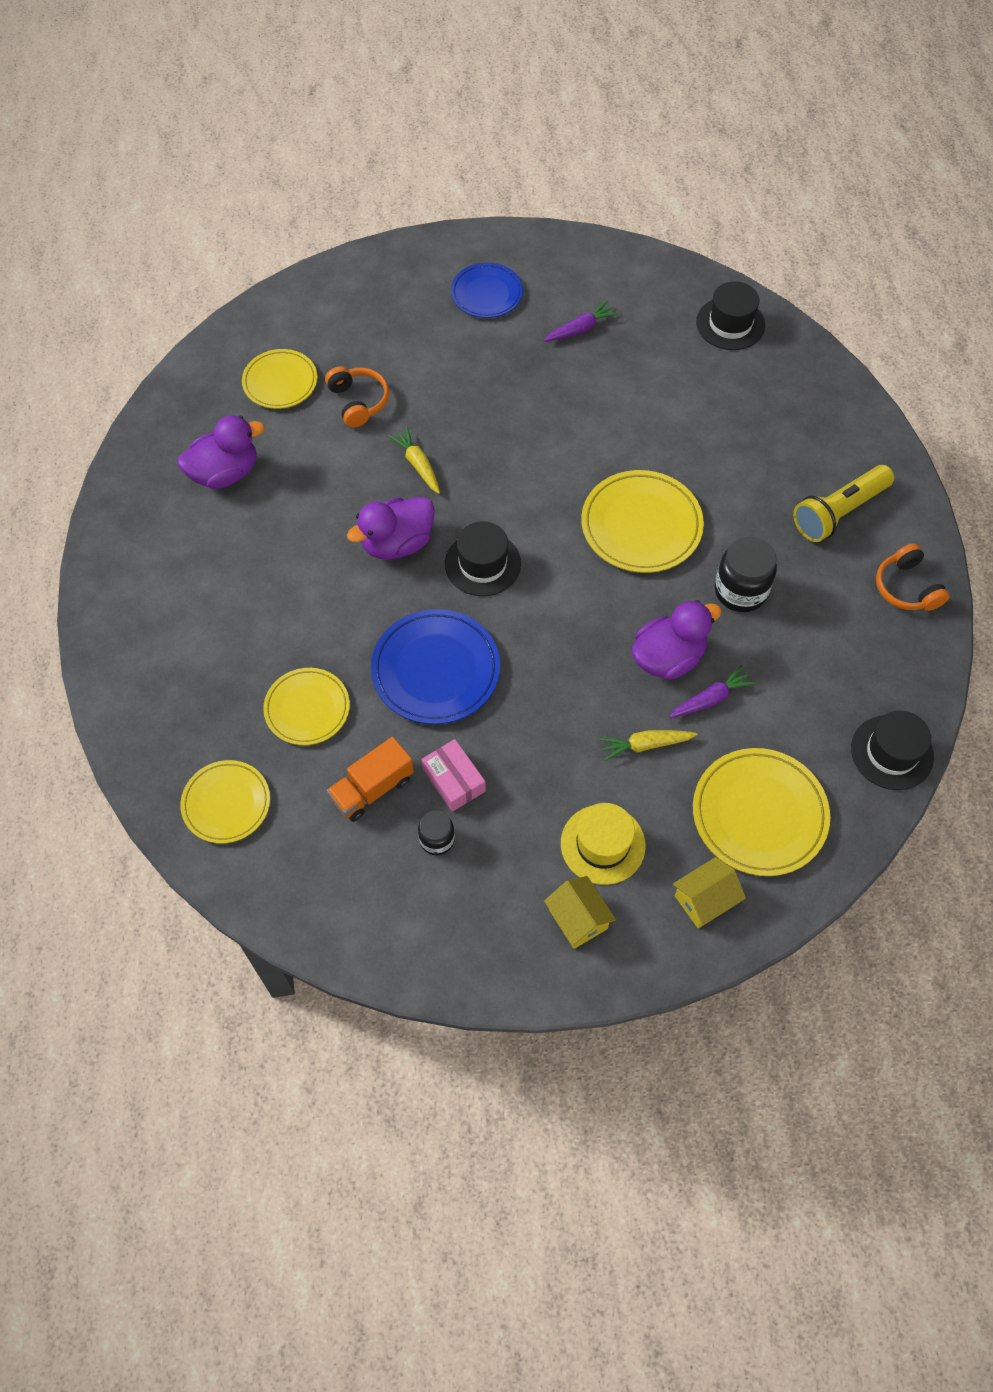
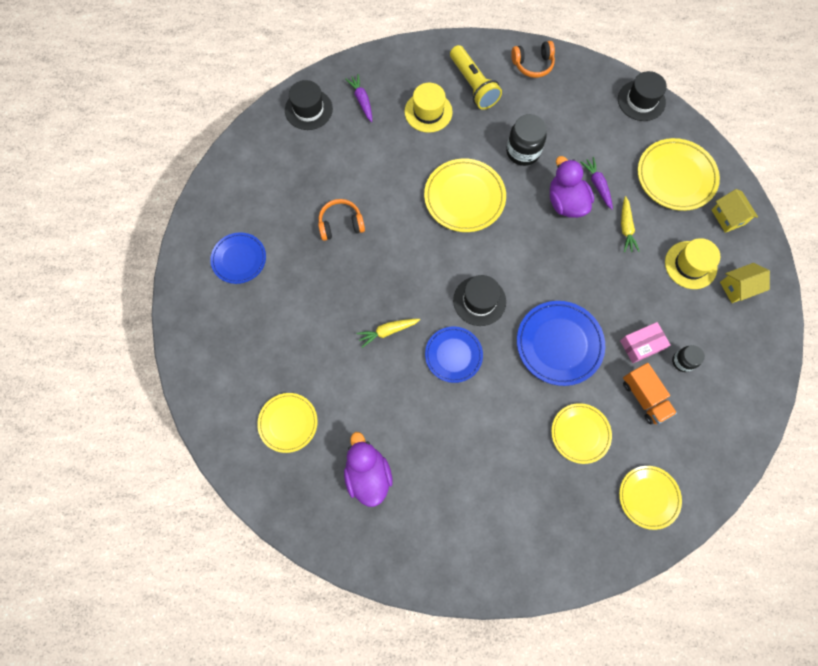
camera: 80 degrees left, 10 degrees up
(358, 402) = (321, 366): orange headphones -> orange headphones (341, 224)
(397, 543) = (453, 355): purple duck -> blue plate
(580, 329) = (289, 202): purple carrot -> purple carrot (362, 100)
(772, 462) = (428, 112): none -> yellow hat

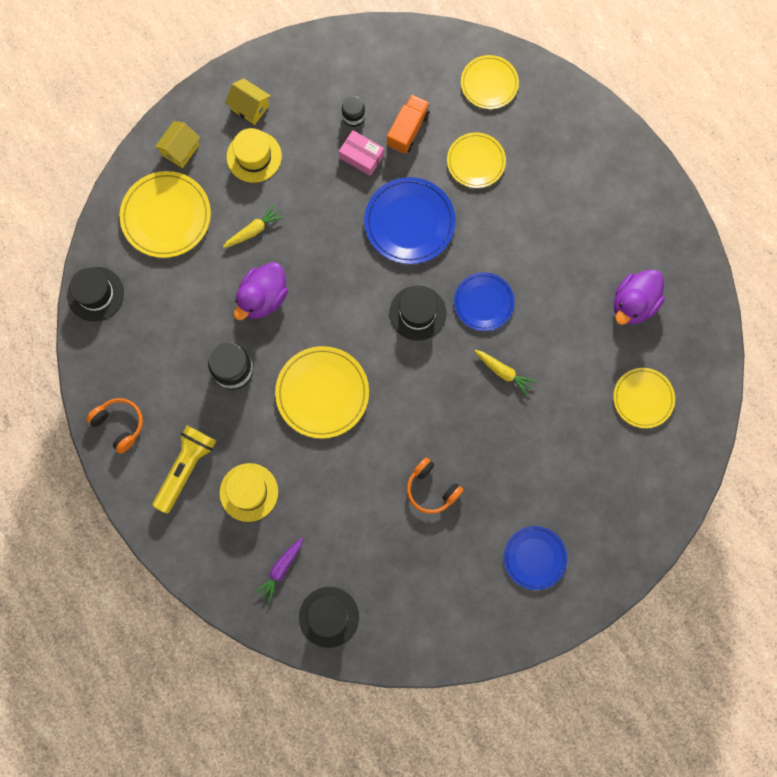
camera: 125 degrees left, 5 degrees up
(597, 185) = (224, 280): purple carrot -> none

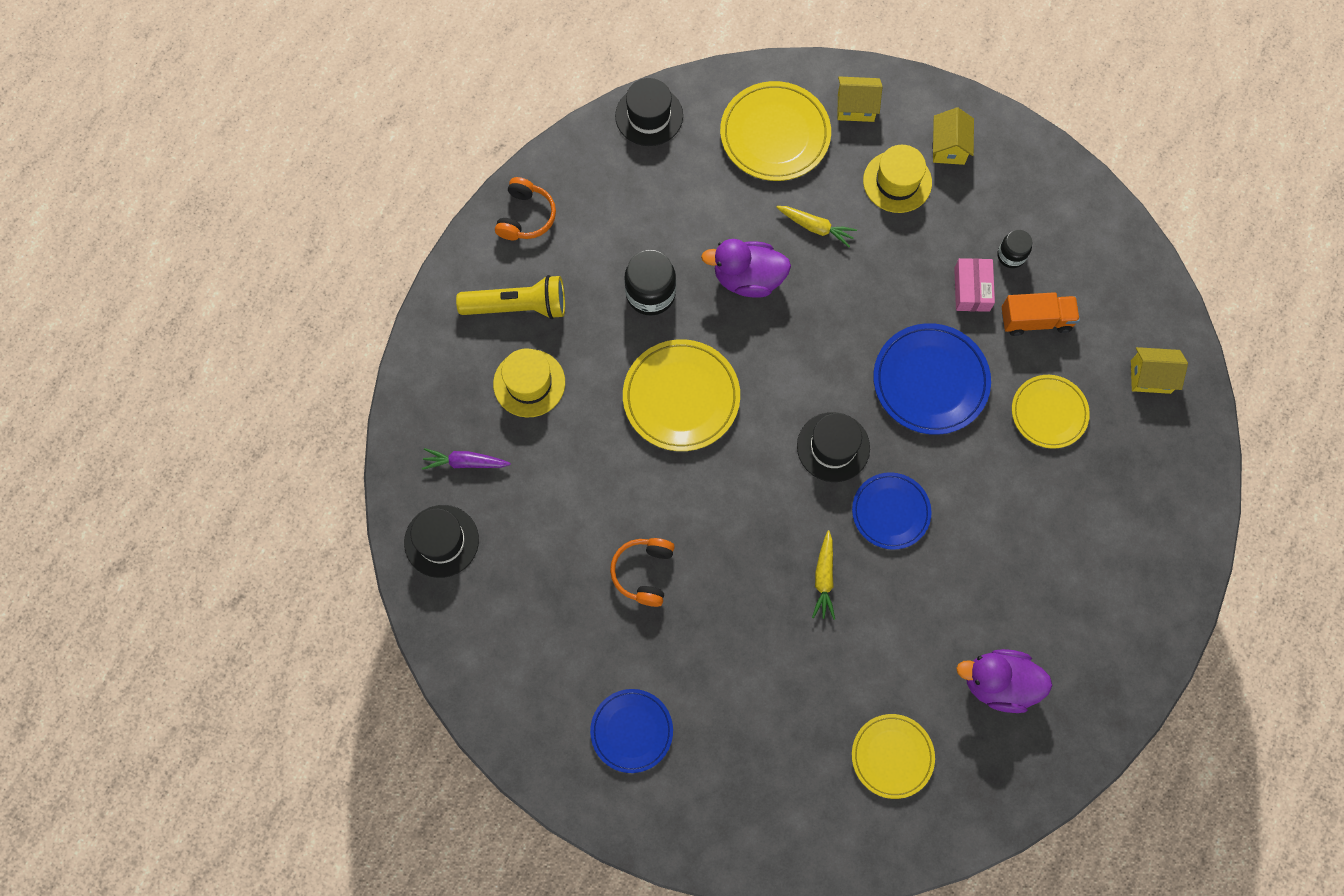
camera: 60 degrees right, 5 degrees down
(489, 84) = (1150, 376): yellow plate -> yellow house

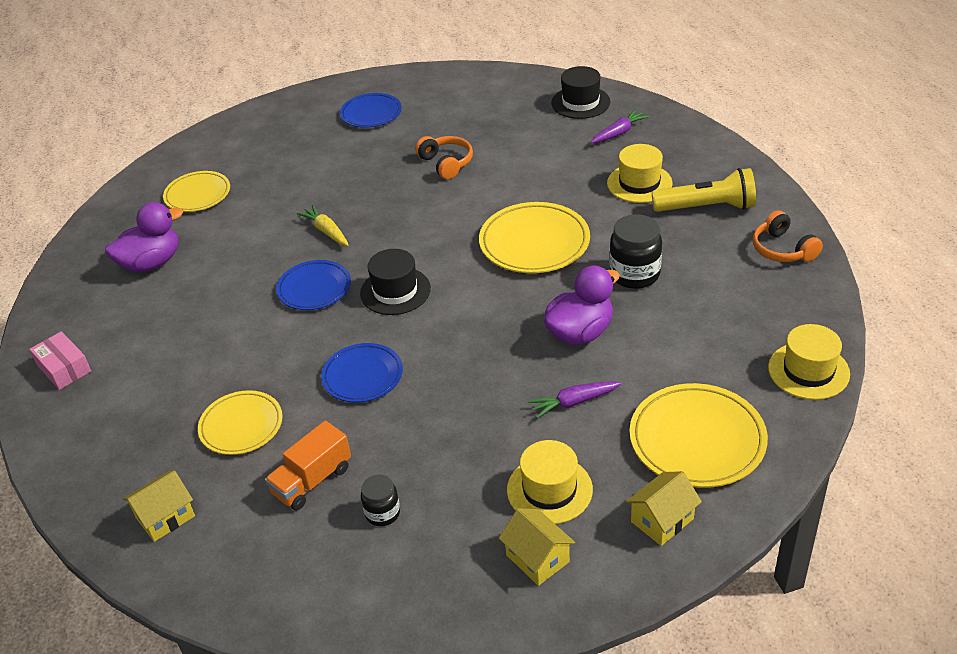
camera: 140 degrees right, 30 degrees down
(518, 306) = (707, 207): yellow flashlight -> yellow flashlight turned 135 degrees counterclockwise
(649, 116) = (808, 371): black hat -> yellow hat
(816, 227) = (574, 402): yellow carrot -> purple carrot
(930, 381) = (362, 376): blue plate -> blue plate, size x0.66
(972, 289) = (392, 460): pink box -> pink box (64, 368)

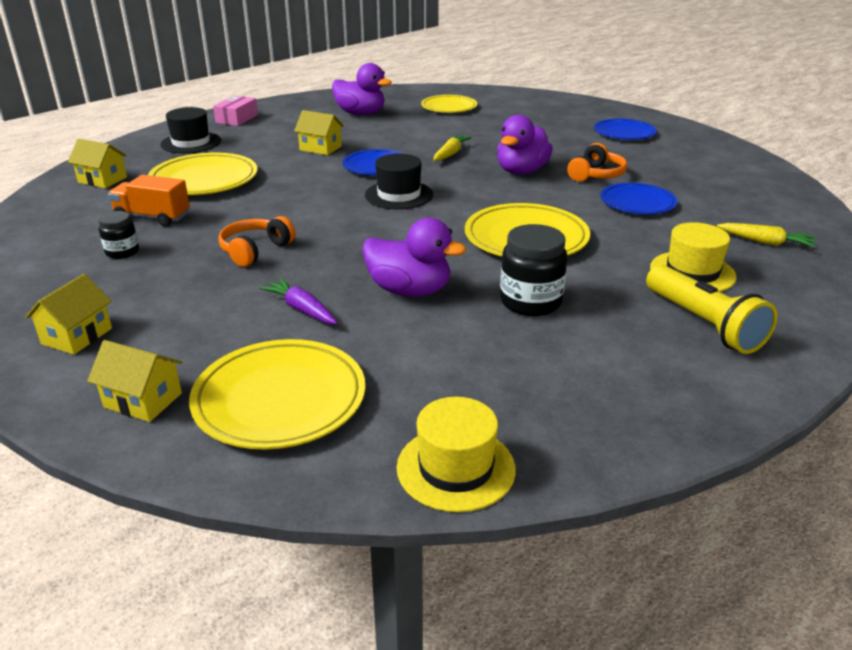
camera: 60 degrees right, 10 degrees down
(229, 317) = (320, 148): none -> yellow house
(241, 426) = (204, 180): yellow plate -> yellow plate, size x1.52
(362, 376) = (283, 207): blue plate -> blue plate (637, 203)
(404, 201) = (521, 171): none -> purple duck
(549, 489) = (171, 322): yellow hat -> none
(580, 102) = (786, 211): black hat -> black hat (191, 143)
(619, 133) = (765, 242): purple carrot -> yellow carrot
(782, 249) = (687, 399): orange headphones -> orange headphones (255, 250)

